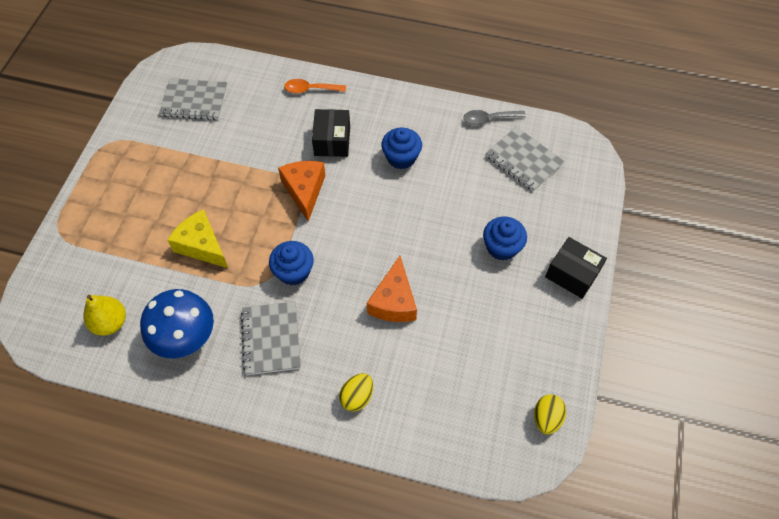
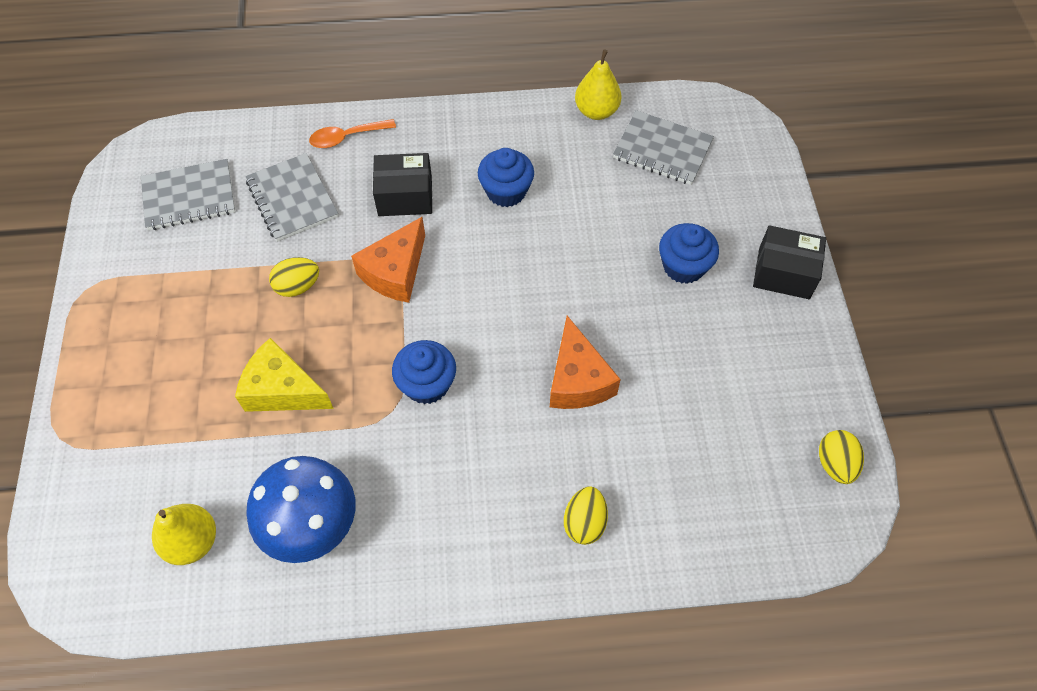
camera: 20 degrees left, 0 degrees up
(238, 181) = (298, 286): none -> yellow egg
(271, 339) = (435, 485): grey notebook -> grey notebook (292, 199)
(304, 190) = (395, 272): orange cheese -> orange cheese turned 120 degrees counterclockwise
(332, 141) = (405, 196): black box -> black box turned 75 degrees counterclockwise
(489, 119) = (596, 111): grey spoon -> yellow pear

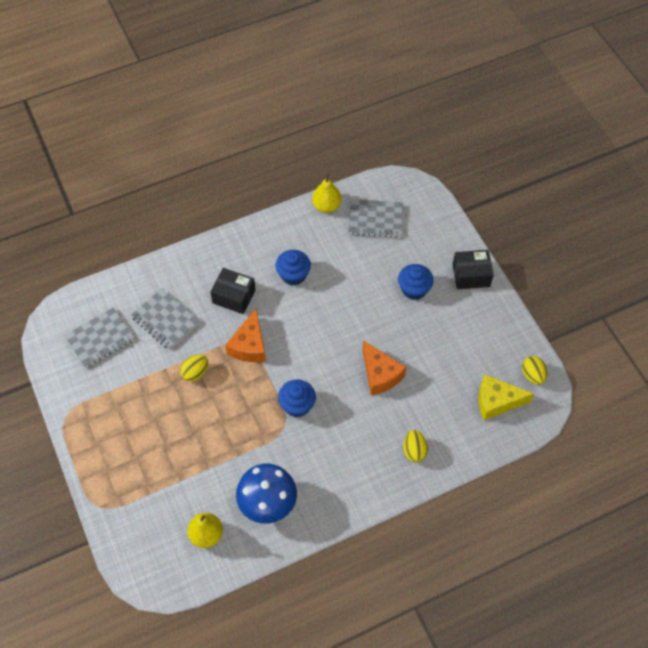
camera: 20 degrees left, 0 degrees up
(282, 390) = (216, 436): yellow cheese -> yellow cheese (496, 401)
(346, 137) = (180, 269): orange spoon -> none
(405, 196) = (234, 296): black box -> black box turned 45 degrees clockwise

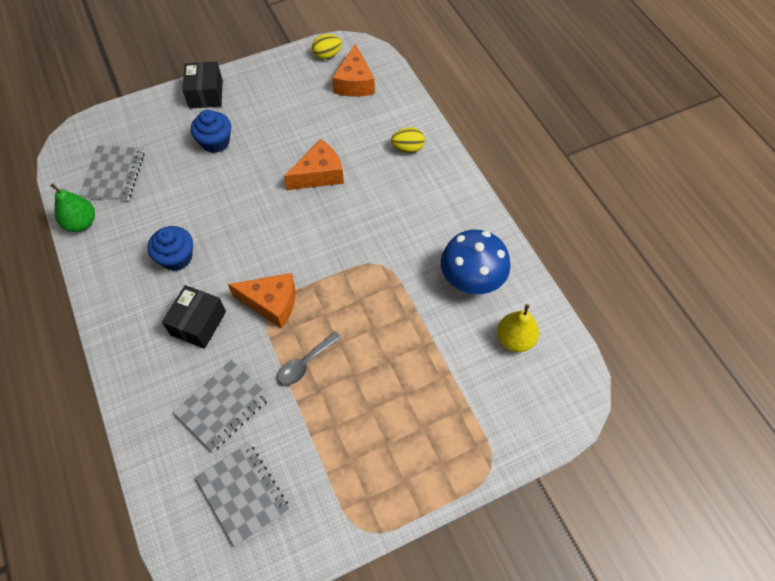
camera: 90 degrees left, 0 degrees up
(195, 373) = (305, 363): yellow egg -> grey spoon
(297, 405) = (353, 251): blue cupcake -> none
(326, 206) = (81, 223): yellow pear -> green pear
(496, 401) = (354, 83): yellow cheese -> orange cheese

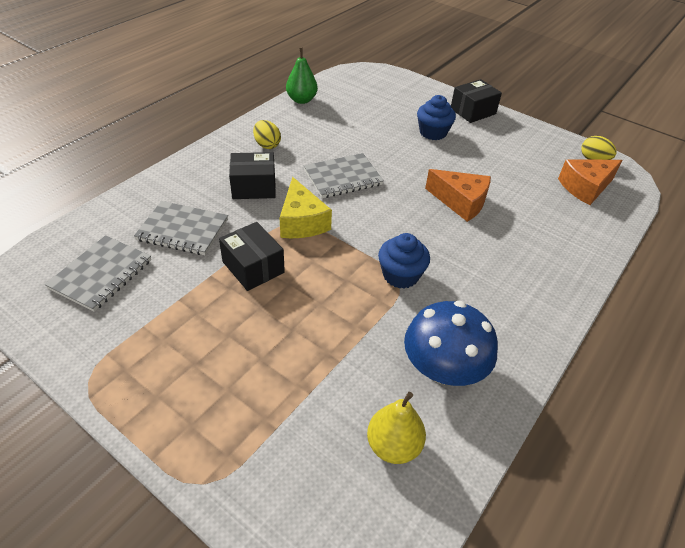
camera: 60 degrees right, 15 degrees down
(114, 174) = (355, 98): grey notebook -> grey notebook (343, 177)
(176, 257) = (307, 153): blue cupcake -> blue cupcake (400, 275)
(271, 303) = (302, 222): orange cheese -> yellow cheese
(305, 363) = (253, 267): grey spoon -> black box
(408, 148) = (554, 252): yellow egg -> yellow egg (267, 145)

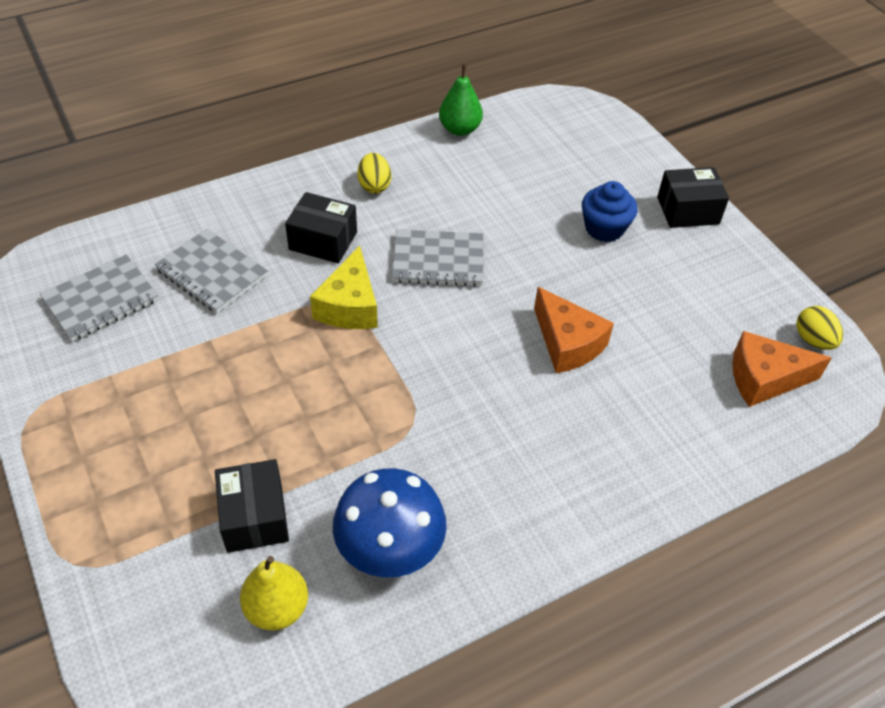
camera: 25 degrees right, 5 degrees up
(253, 267) = (260, 346): black box -> black box (255, 517)
(400, 275) = (420, 416): blue cupcake -> none

